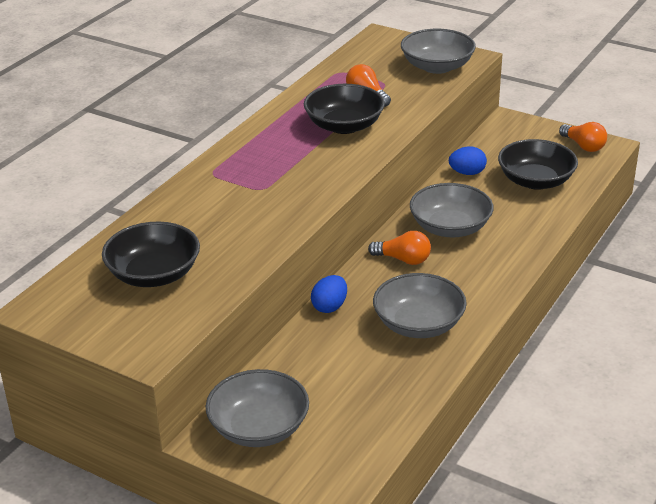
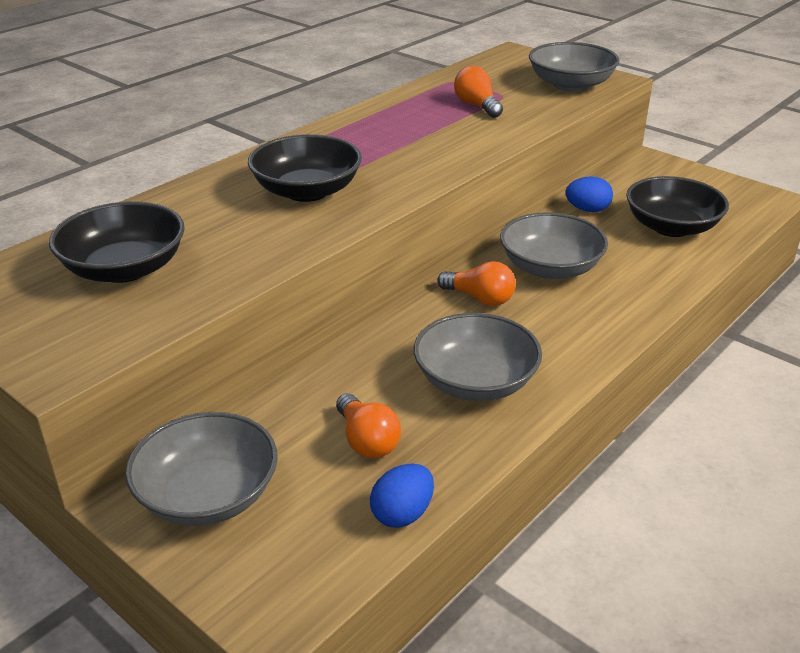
camera: 10 degrees right, 0 degrees up
(329, 307) = (366, 344): blue egg -> blue egg (402, 514)
(344, 126) = (438, 132): black bowl -> black bowl (307, 191)
(583, 146) = (739, 195): orange light bulb -> orange light bulb (366, 441)

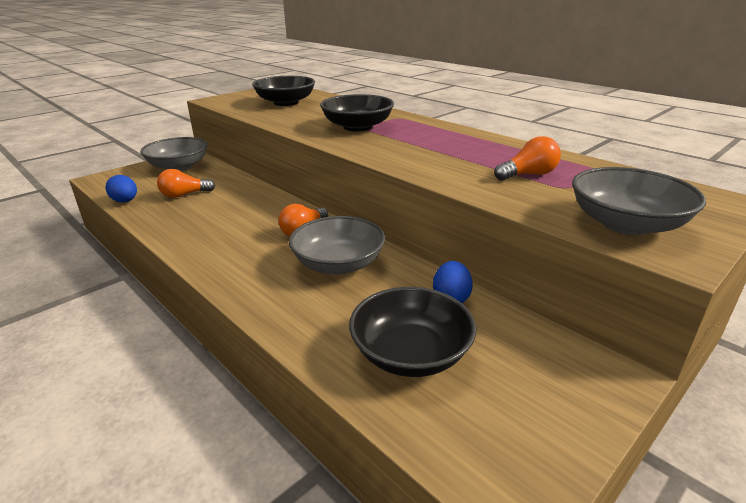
camera: 95 degrees right, 5 degrees down
(475, 382) = (210, 224): grey bowl -> none

